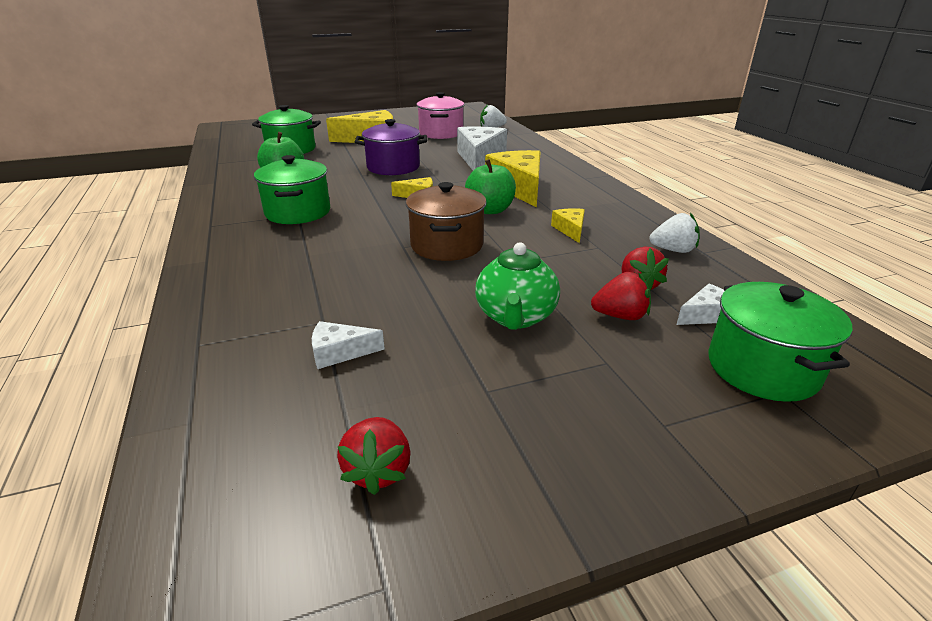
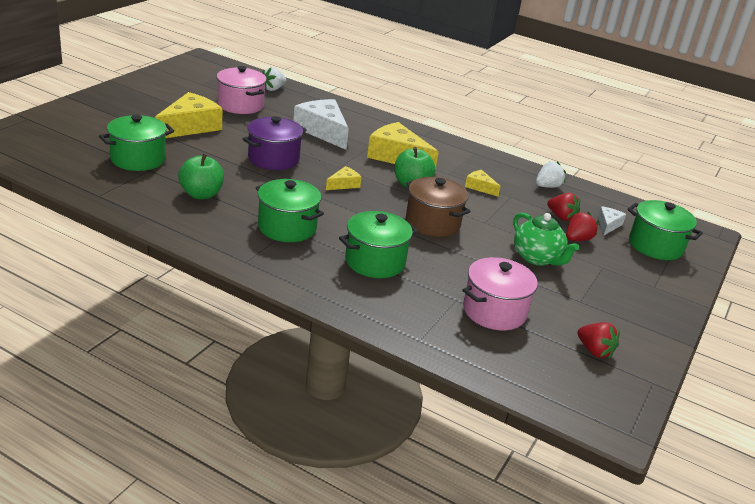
camera: 45 degrees left, 0 degrees up
(314, 259) = (375, 262): none -> green pot
(339, 352) = (494, 311): white cheese -> pink pot

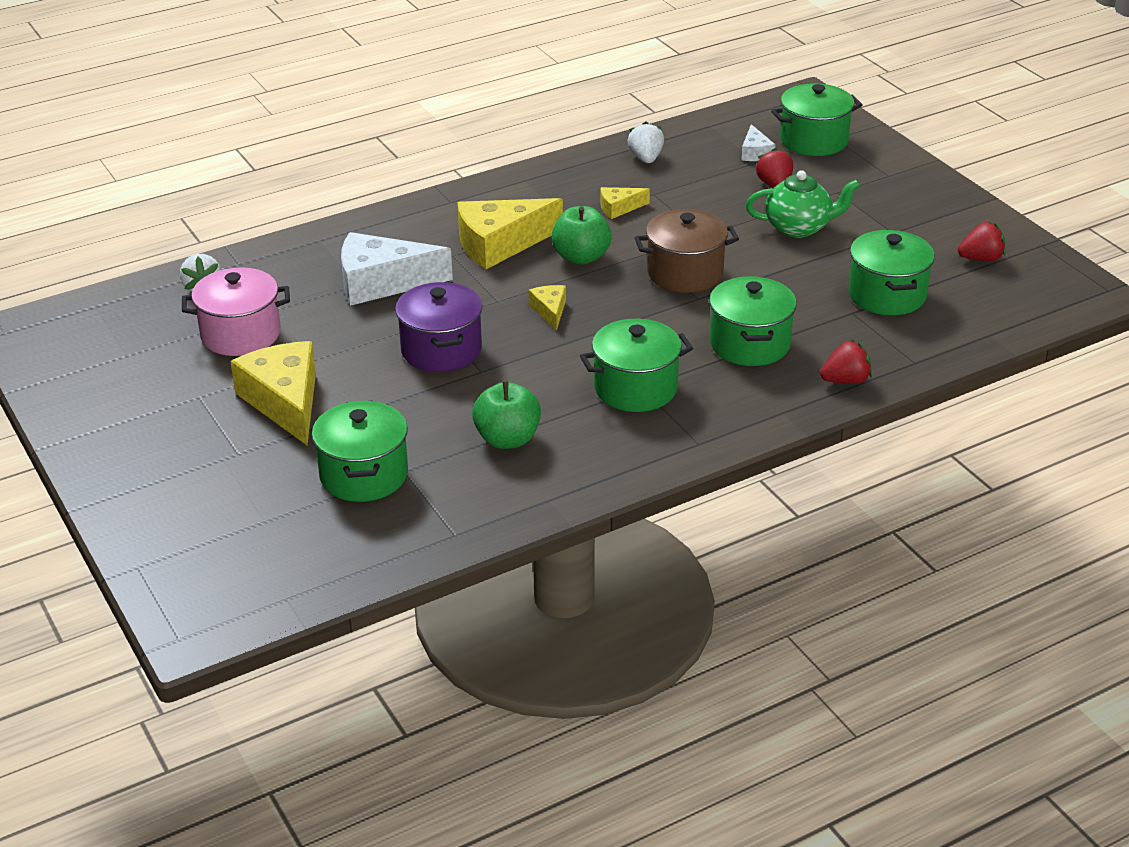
camera: 55 degrees left, 5 degrees up
(494, 311) = (887, 295): pink pot -> green pot
(561, 217) = (721, 177): red strawberry -> red strawberry (845, 381)
(608, 225) = (755, 152): white cheese -> white cheese turned 150 degrees counterclockwise

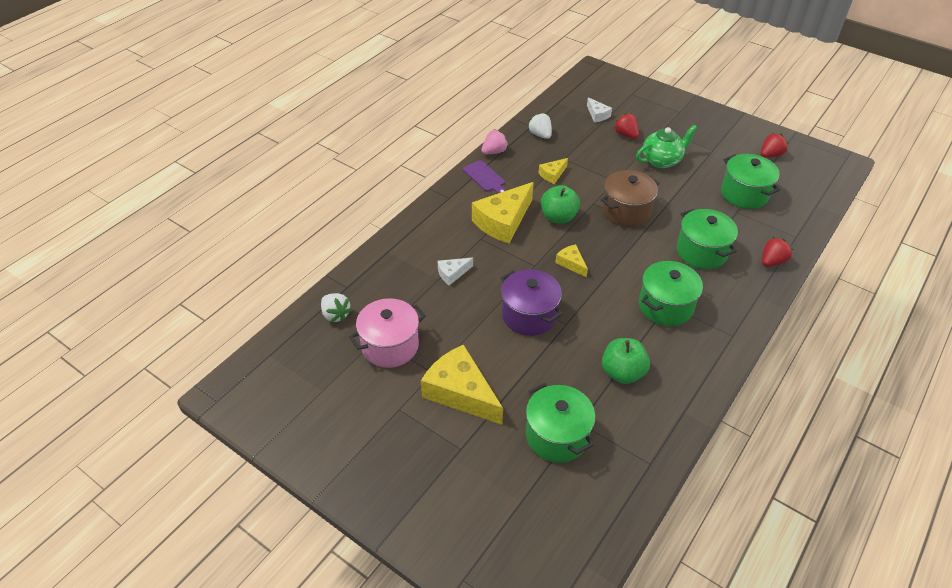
camera: 25 degrees left, 10 degrees up
(382, 283) = (452, 273): white cheese -> white cheese, size x0.48
(520, 190) = (485, 177): none -> purple cutting board
(560, 164) = (494, 152): none -> pink strawberry
(814, 140) = (622, 98): green pot -> none

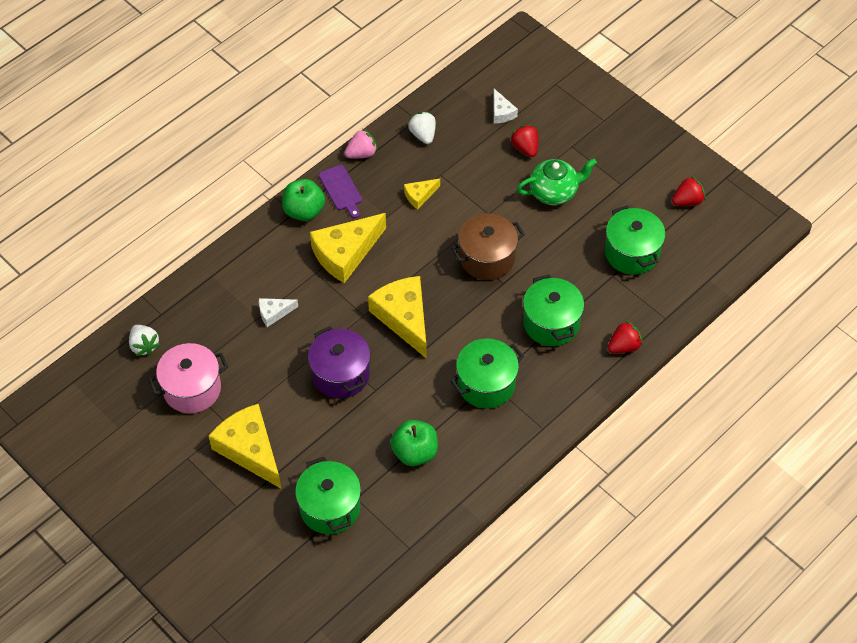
camera: 10 degrees right, 10 degrees up
(558, 217) = (408, 256): green apple -> green apple (304, 211)
(571, 263) = (404, 318): yellow cheese -> yellow cheese, size x2.07

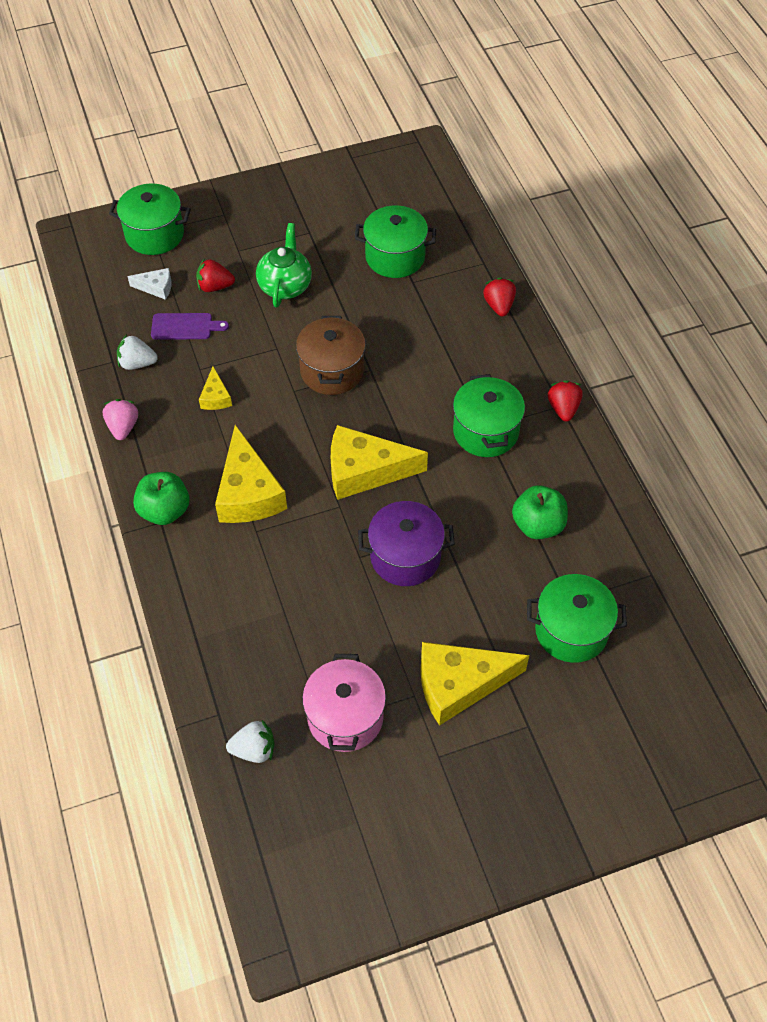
camera: 65 degrees left, 0 degrees up
(274, 313) = (287, 592): white cheese -> none
(341, 190) = (159, 464): purple cutting board -> purple cutting board (185, 326)
(551, 323) = (441, 350): green pot -> green pot (154, 234)
(687, 201) = (360, 194): red strawberry -> red strawberry (563, 409)

